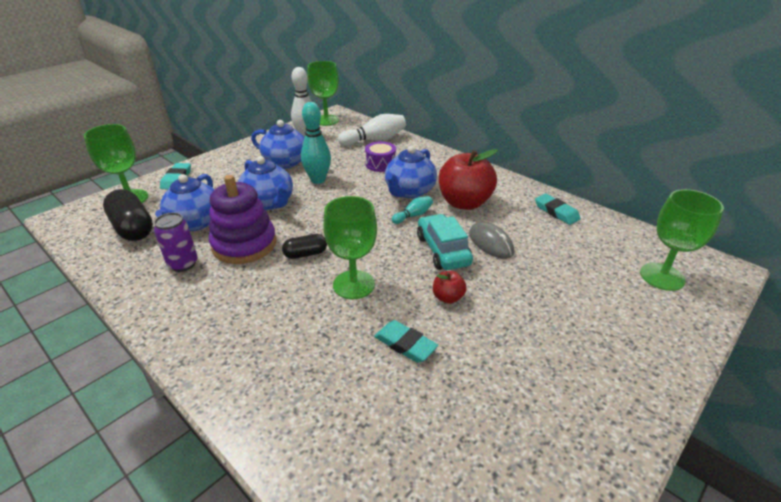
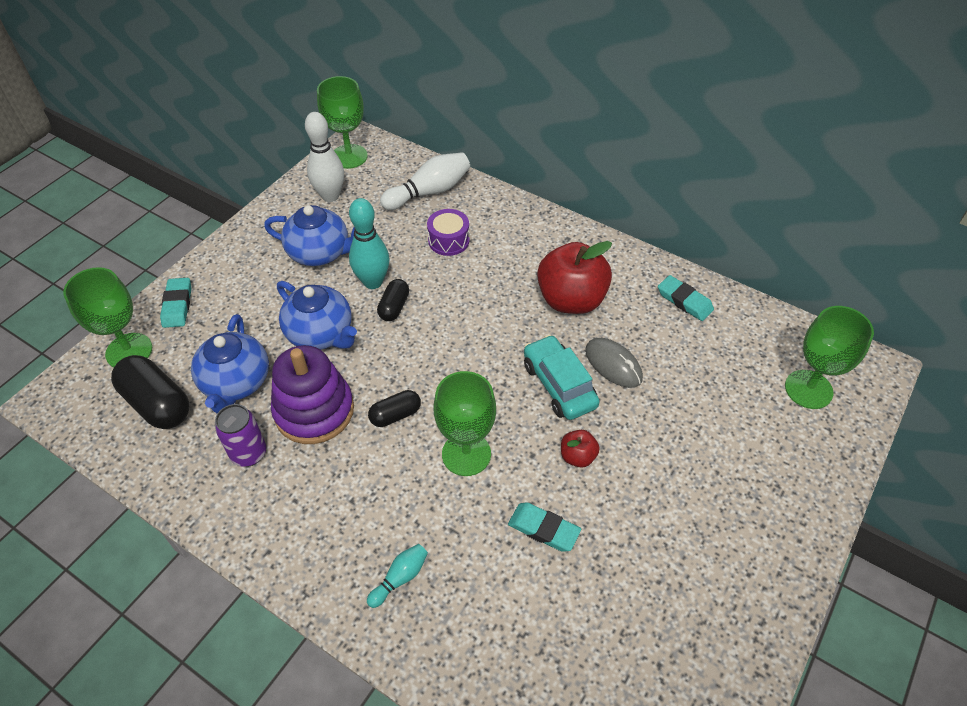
camera: 10 degrees left, 15 degrees up
(328, 194) = (394, 307): none -> black capsule
(409, 191) = (498, 288): blue teapot -> none
(413, 215) = (512, 331): turquoise bowling pin -> turquoise bowling pin (400, 578)

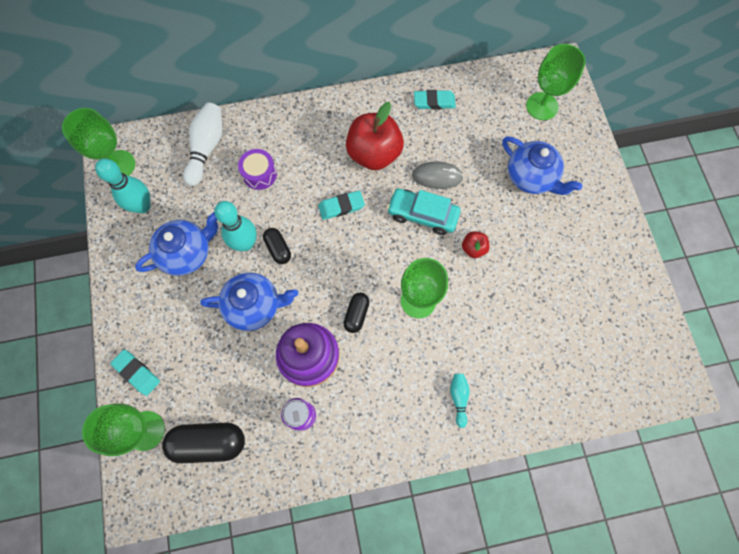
camera: 45 degrees left, 20 degrees up
(236, 383) = (242, 384): blue teapot -> blue teapot (531, 177)
(330, 196) = (142, 206): white bowling pin -> turquoise bowling pin
(543, 529) = (497, 304): turquoise eraser -> turquoise eraser (341, 206)

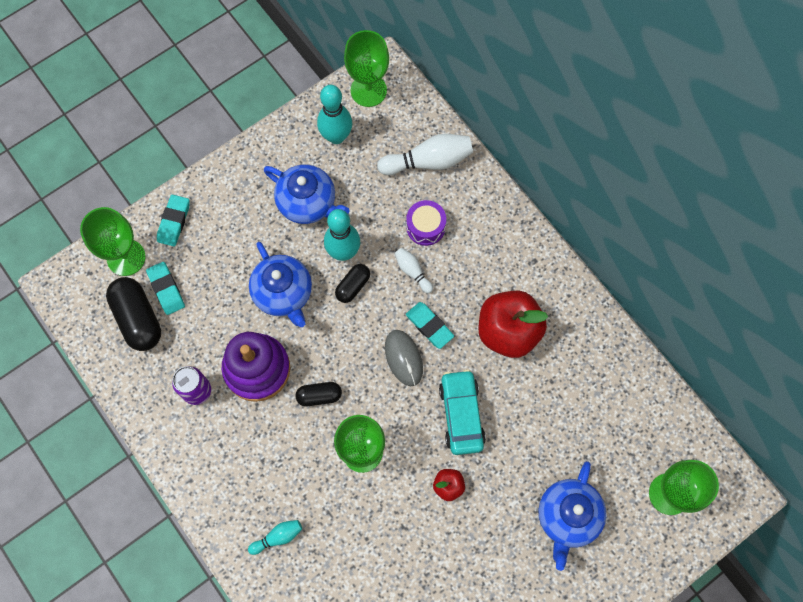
camera: 65 degrees right, 0 degrees up
(291, 199) = (412, 271): none -> white bowling pin
(434, 102) = (608, 367): turquoise eraser -> turquoise eraser (166, 289)
(437, 176) = (515, 411): grey mouse -> grey mouse (403, 358)

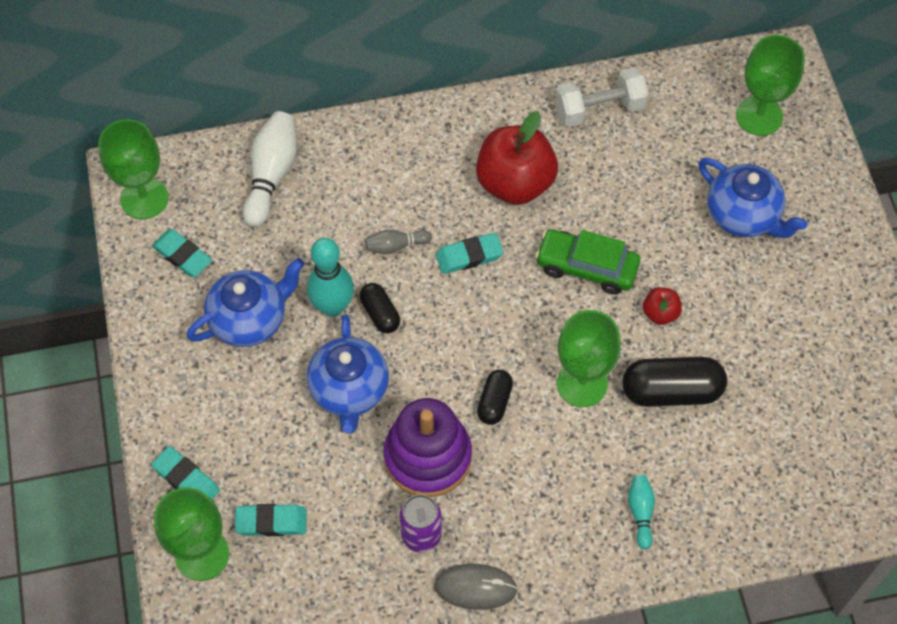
camera: 65 degrees left, 10 degrees down
(138, 319) = (292, 570): black capsule -> black capsule (671, 391)
(284, 294) = (349, 391): blue teapot -> blue teapot turned 90 degrees clockwise
(336, 136) = (182, 255): turquoise bowling pin -> turquoise eraser
(403, 358) = (493, 297): grey mouse -> grey mouse (475, 587)
(412, 271) = (396, 246): white bowling pin -> grey bowling pin
(425, 227) = (349, 211): purple drum -> none
(461, 414) = (586, 267): turquoise car -> green car
(608, 366) = (599, 109): none -> white dumbbell

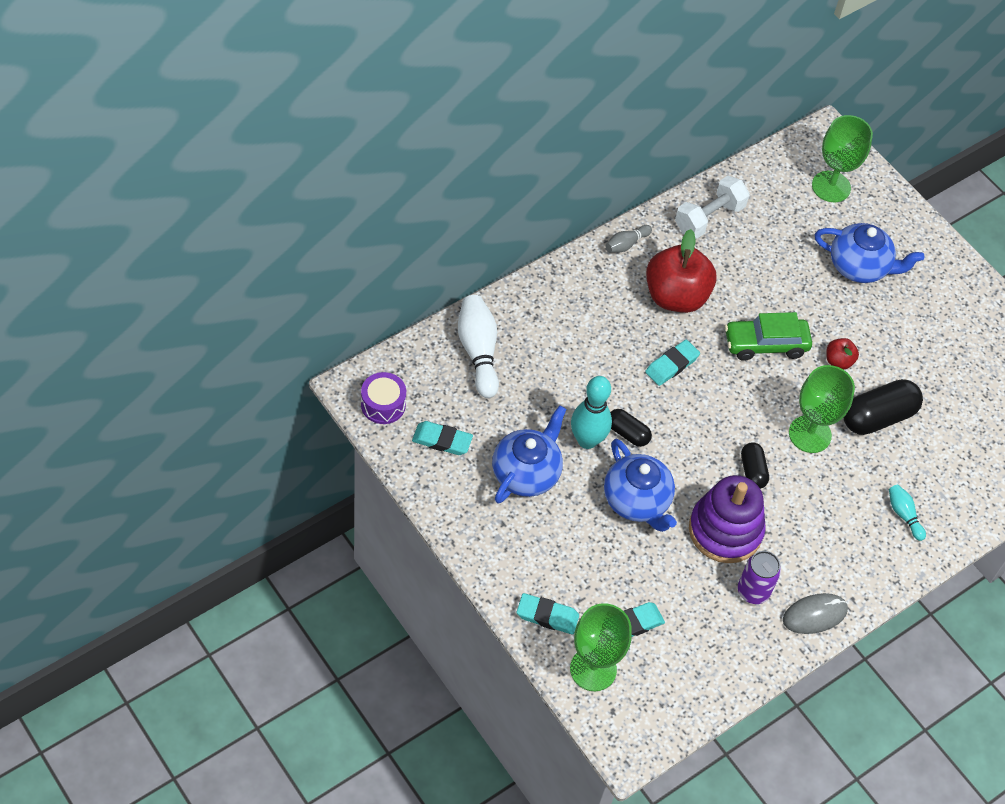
camera: 30 degrees left, 5 degrees down
(144, 198) = (383, 405): green goblet -> purple drum
(396, 246) = (610, 376): grey bowling pin -> grey bowling pin (626, 244)

